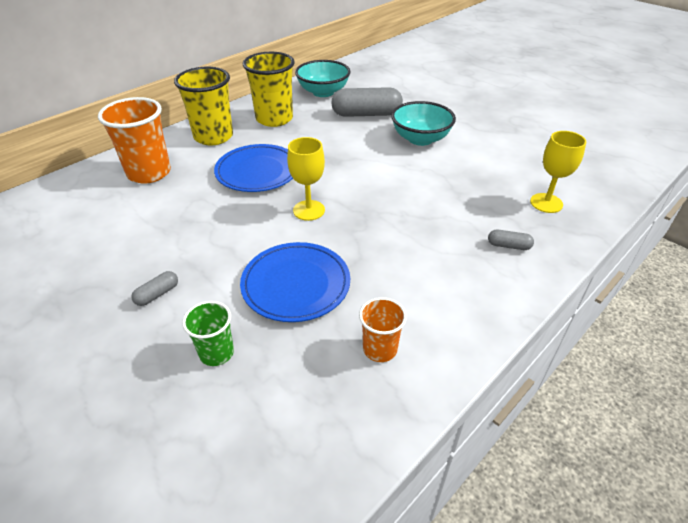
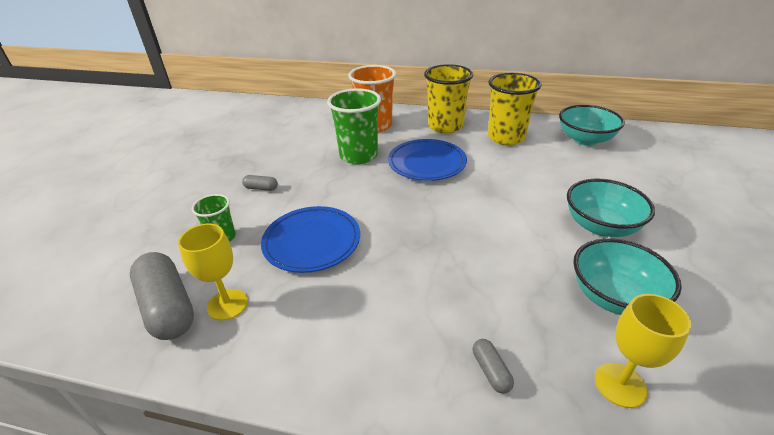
camera: 60 degrees right, 5 degrees down
(190, 204) = (358, 155): none -> green cup
(309, 210) = (406, 208): yellow goblet -> yellow goblet (227, 304)
(366, 114) = (589, 176): grey capsule -> grey capsule (168, 307)
(380, 349) = (268, 322): orange cup -> none
(484, 169) = (614, 297): none -> turquoise bowl

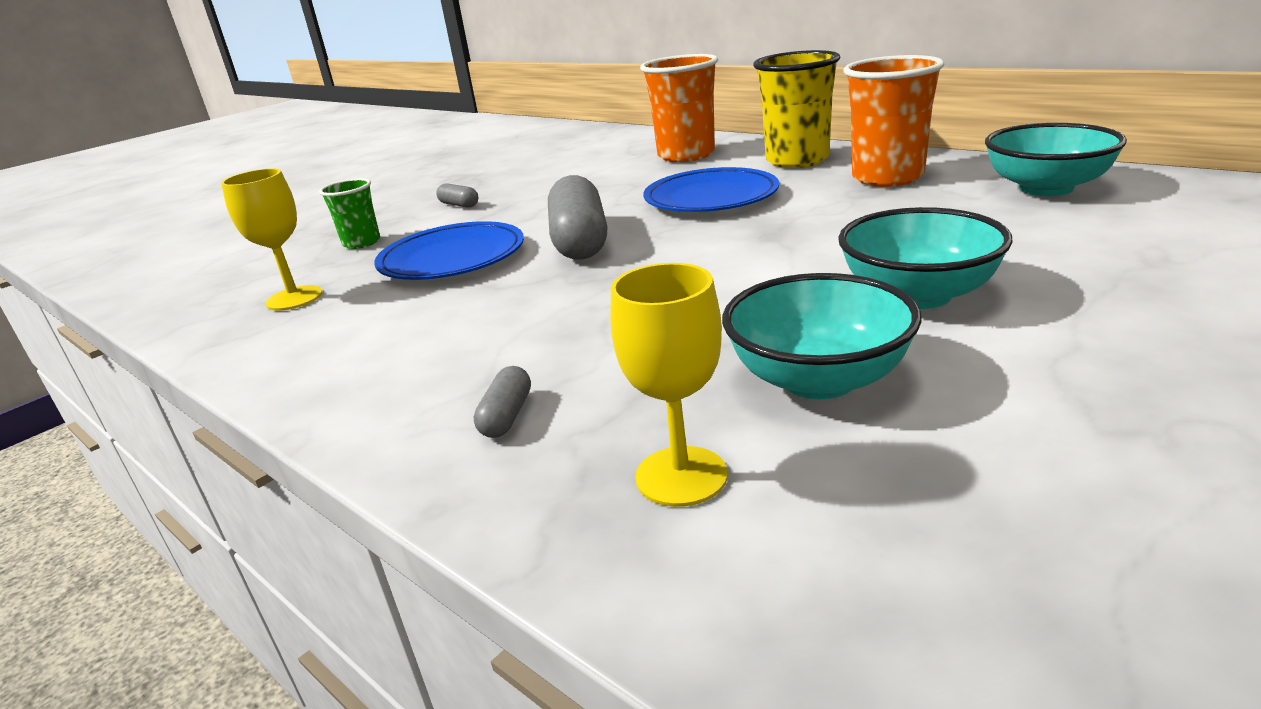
camera: 30 degrees right, 10 degrees down
(168, 307) = (239, 291): grey capsule -> grey capsule (580, 241)
(358, 155) = (622, 183): green cup -> none
(506, 137) = (887, 177): yellow cup -> orange cup

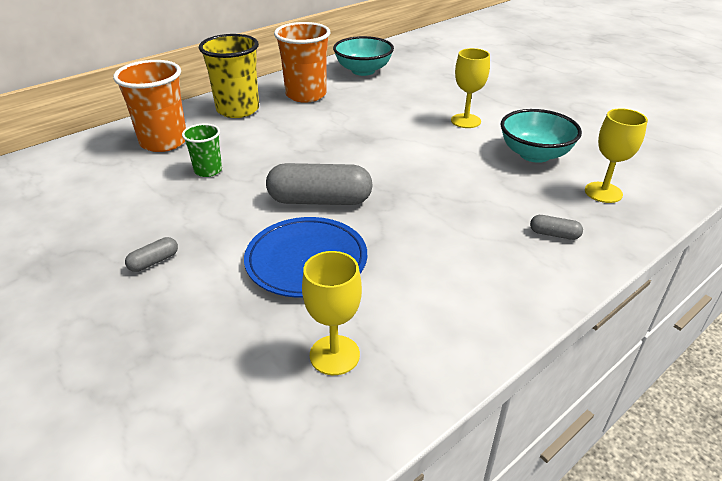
camera: 85 degrees left, 10 degrees up
(361, 243) = (209, 324): green cup -> green cup (208, 170)
(711, 197) = (280, 146): blue plate -> none
(918, 295) = (465, 121): turquoise bowl -> yellow goblet

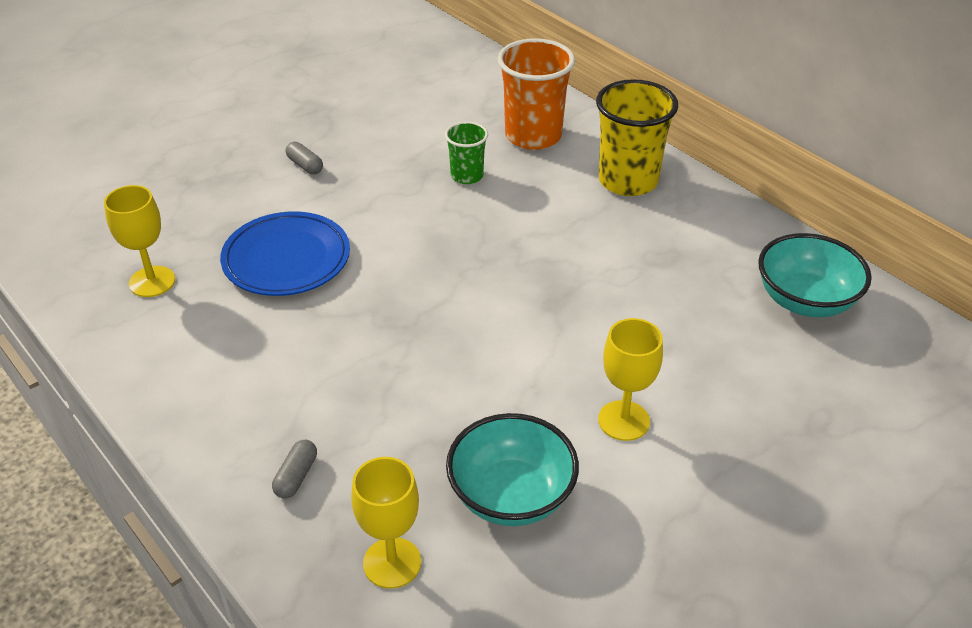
camera: 90 degrees right, 5 degrees up
(306, 95) = (689, 239): orange cup -> none
(320, 200) = (397, 264): grey capsule -> none

